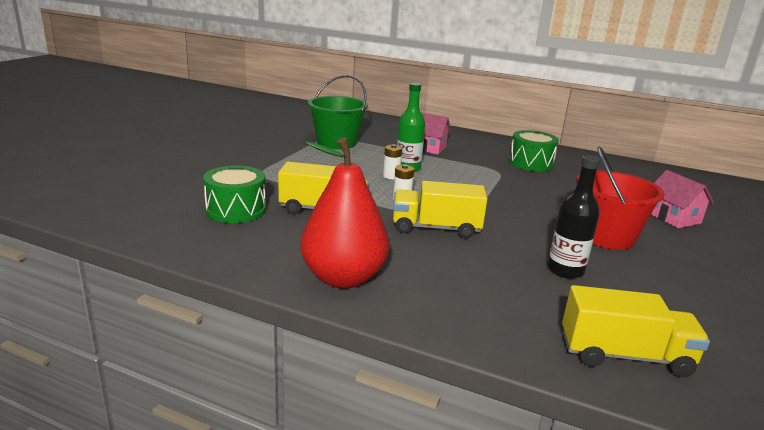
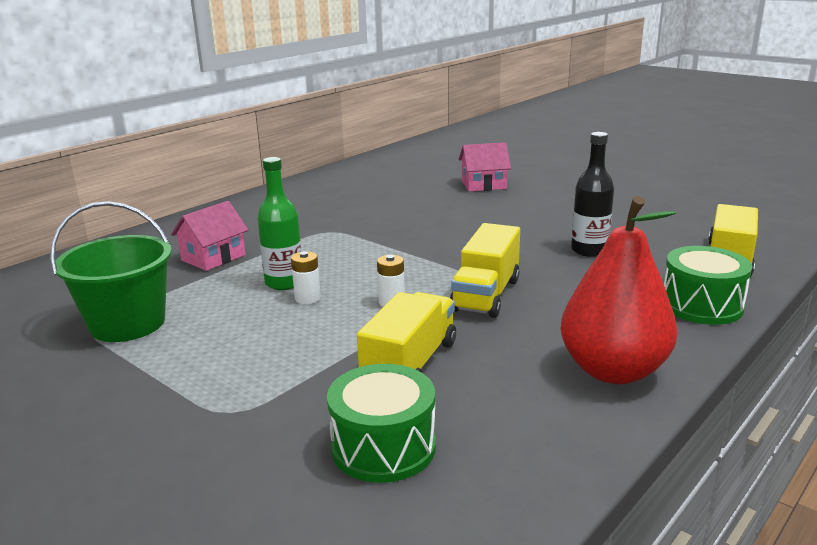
camera: 70 degrees left, 0 degrees up
(530, 163) = (314, 210): green drum -> green drum (701, 305)
(606, 236) = (520, 219): red bucket -> none

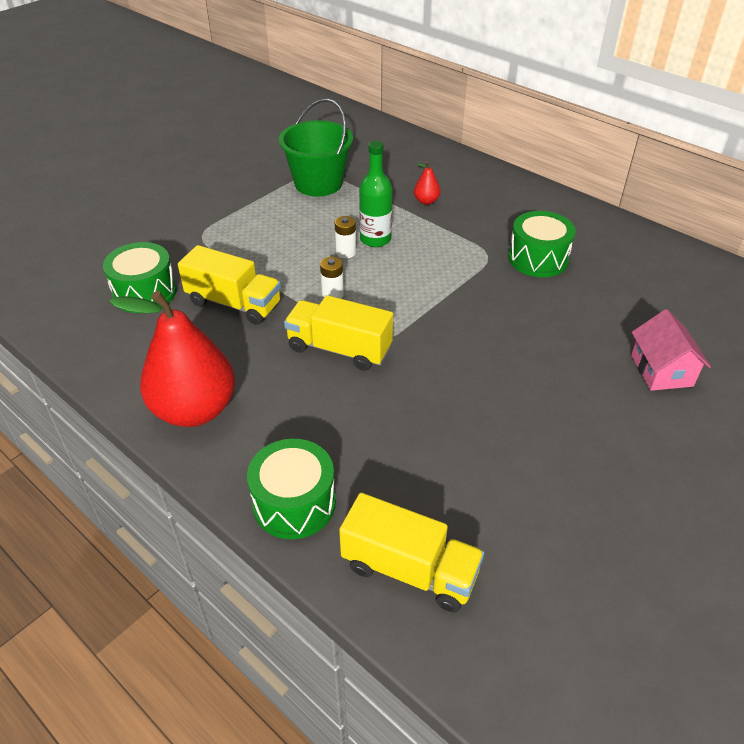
camera: 90 degrees right, 20 degrees up
(213, 257) = (426, 201): pink house -> red pear
(339, 213) = (538, 259): none -> green drum
(589, 250) = (441, 438): black bottle -> none

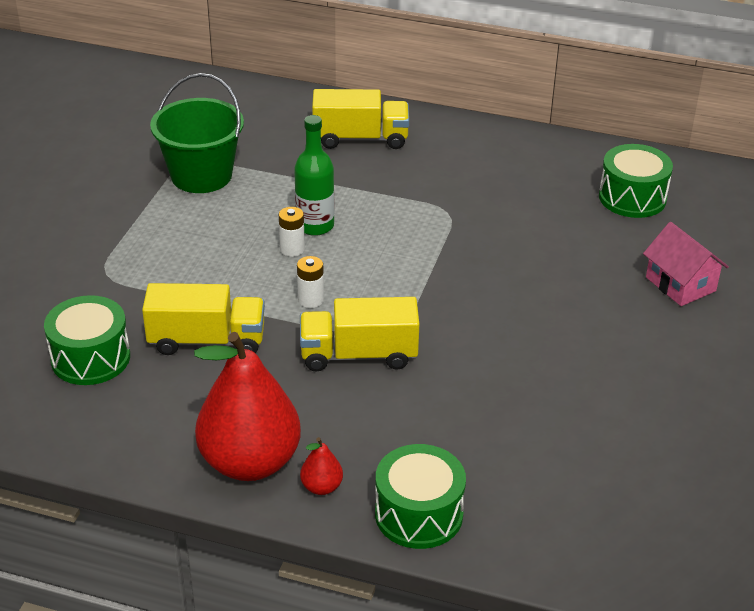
camera: 25 degrees left, 5 degrees down
(409, 570) = (563, 533): yellow truck -> yellow truck (360, 139)
(426, 201) = (342, 167): red pear -> red pear (321, 487)
(538, 259) = (501, 202): green drum -> green drum (632, 197)

